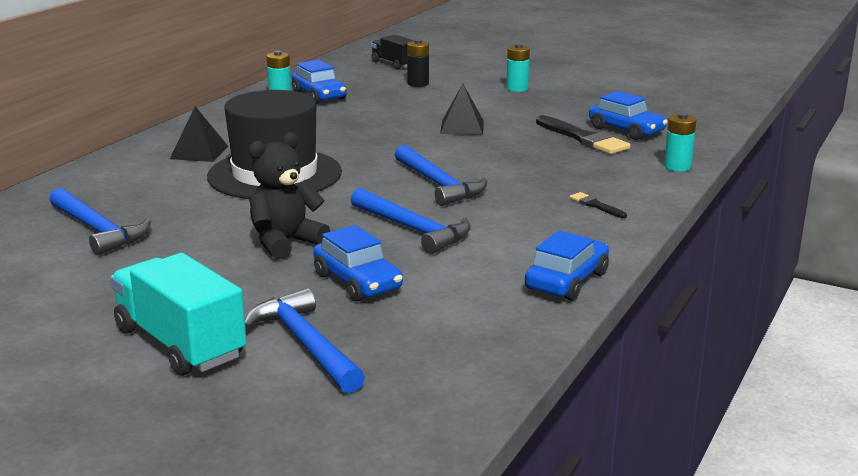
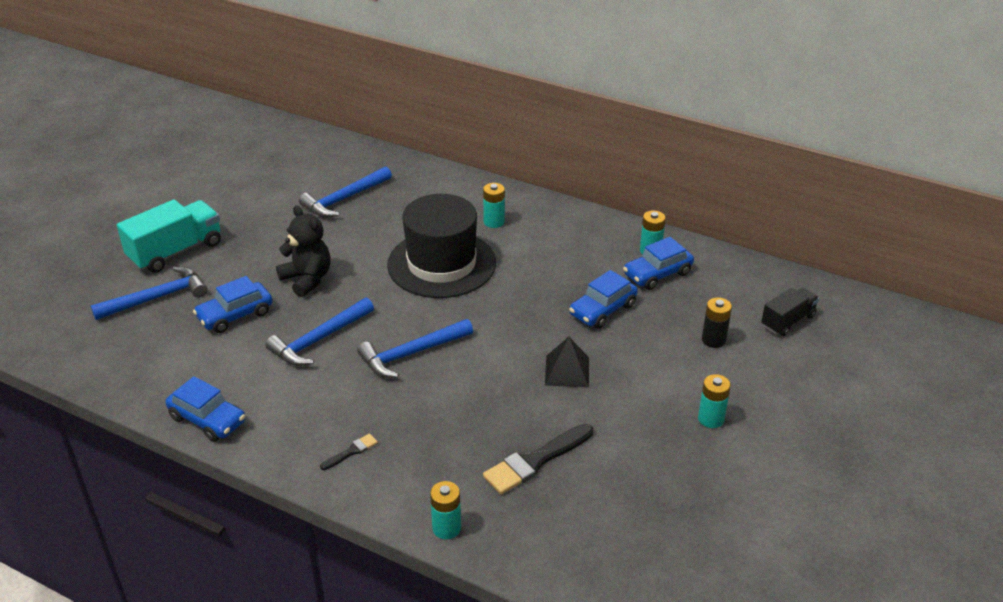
camera: 90 degrees right, 15 degrees up
(199, 152) = (494, 222): black pyramid -> turquoise battery
(626, 130) = (564, 500): blue car -> blue car (602, 310)

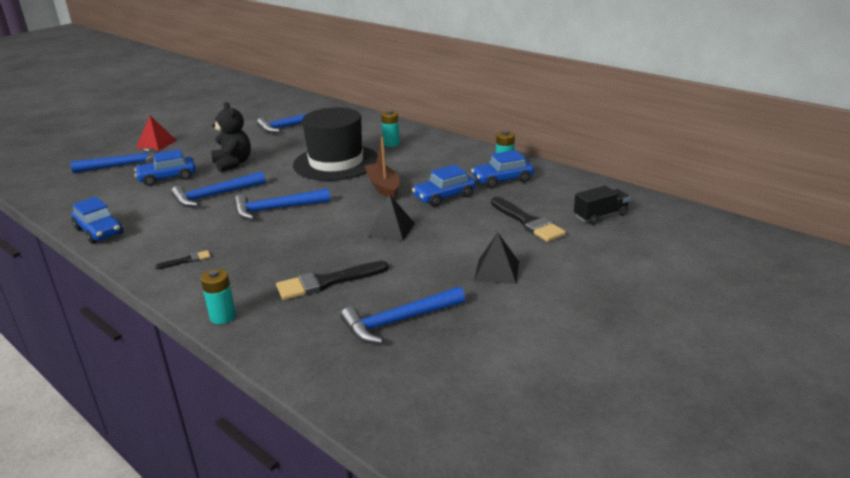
camera: 15 degrees right, 10 degrees down
(176, 251) = (156, 144): turquoise truck -> red pyramid
(522, 301) = (383, 187): none -> brown boat
(640, 504) = (398, 321): none -> blue hammer
(711, 419) = (497, 271): turquoise battery -> black pyramid
(713, 340) = (527, 222): black battery -> black brush

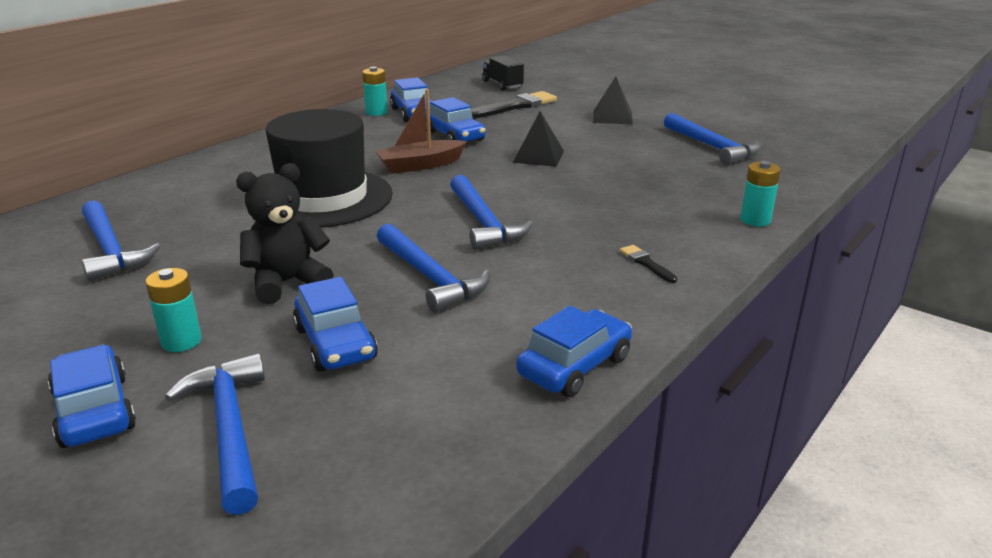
camera: 95 degrees left, 0 degrees up
(156, 144) = (94, 410): red pyramid -> blue car
(327, 282) = (661, 178): black brush -> none
(391, 144) = (265, 167): turquoise battery -> turquoise battery (181, 341)

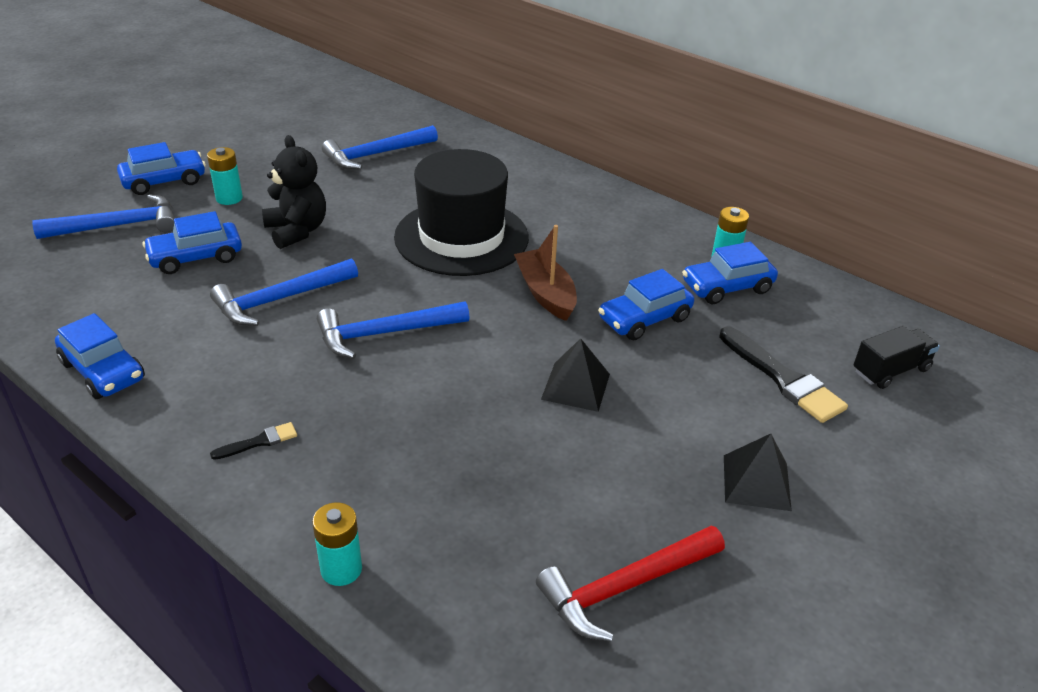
camera: 90 degrees right, 10 degrees up
(712, 147) = (625, 587): blue hammer -> red hammer

